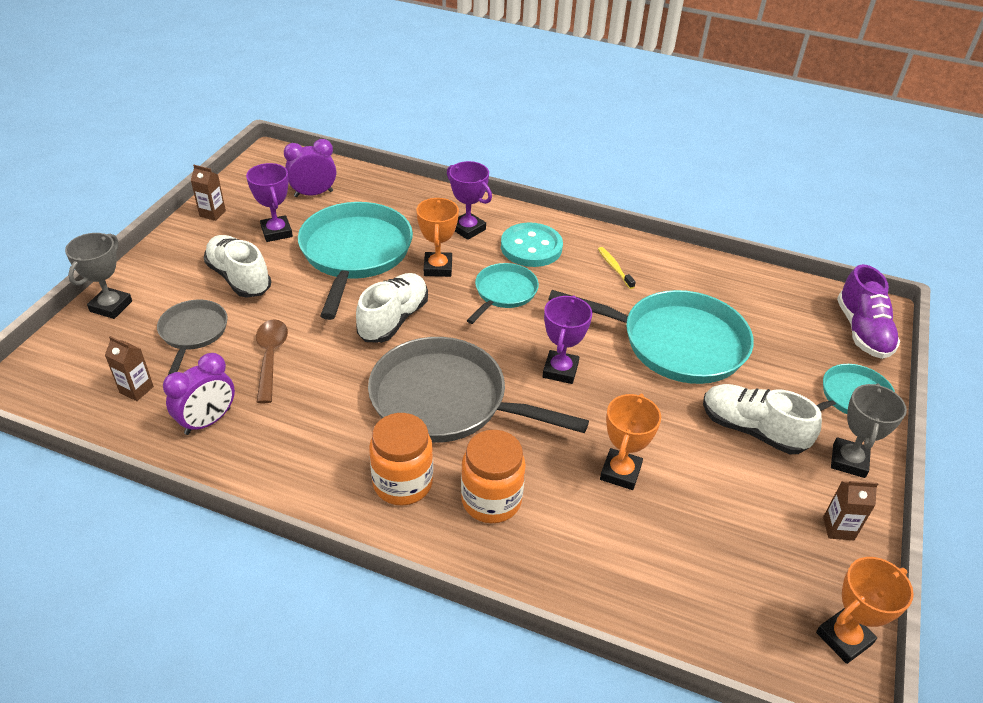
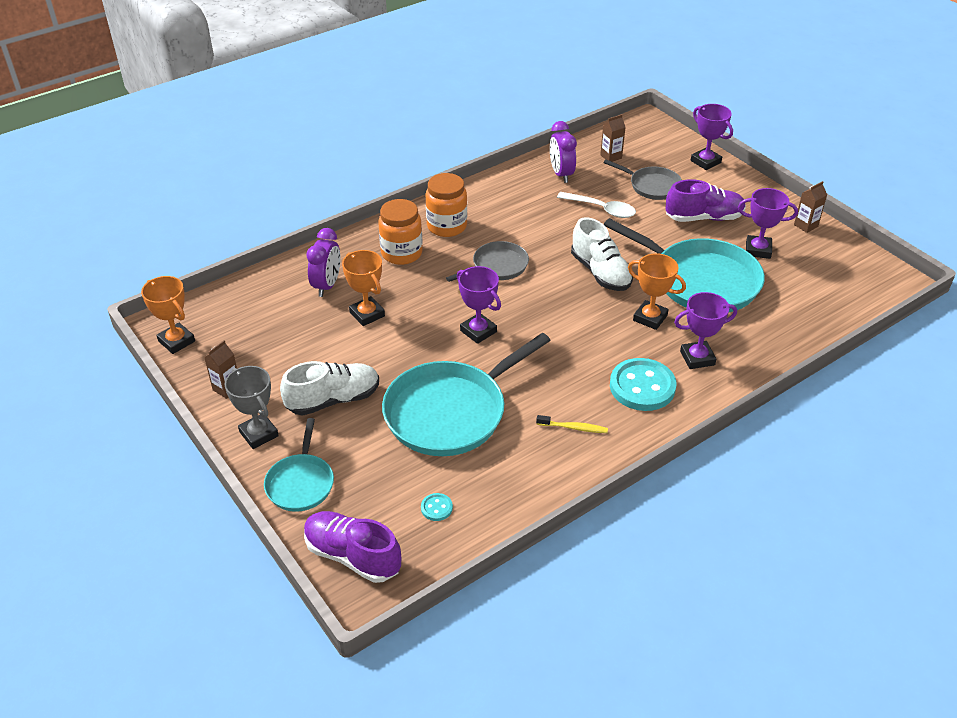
camera: 125 degrees right, 0 degrees up
(111, 306) = (705, 162): grey trophy -> purple trophy
(239, 278) = (704, 218): white shoe -> purple shoe
(270, 357) = (601, 209): brown spoon -> white spoon
(313, 194) = (811, 286): purple clock -> purple clock (327, 285)
(446, 401) = (497, 266): grey pan -> grey pan, size x0.54
(504, 293) = (590, 341): turquoise pan -> none
(771, 307) = (436, 508): none -> turquoise button
(844, 638) = (176, 341): orange trophy -> orange trophy turned 45 degrees counterclockwise

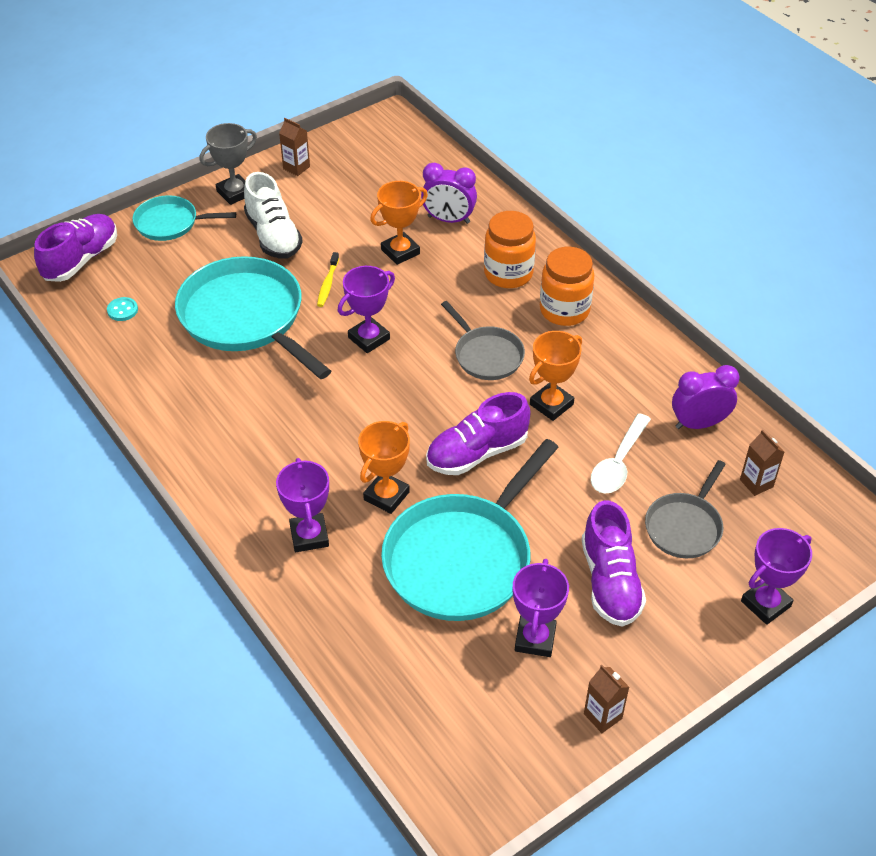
camera: 90 degrees right, 5 degrees up
(176, 341) = (364, 130): orange trophy -> orange trophy (551, 404)
(573, 428) = (209, 413): yellow toothbrush -> yellow toothbrush (327, 284)
(600, 272) = (477, 453): white shoe -> purple shoe
(642, 387) = (265, 477): turquoise button -> none

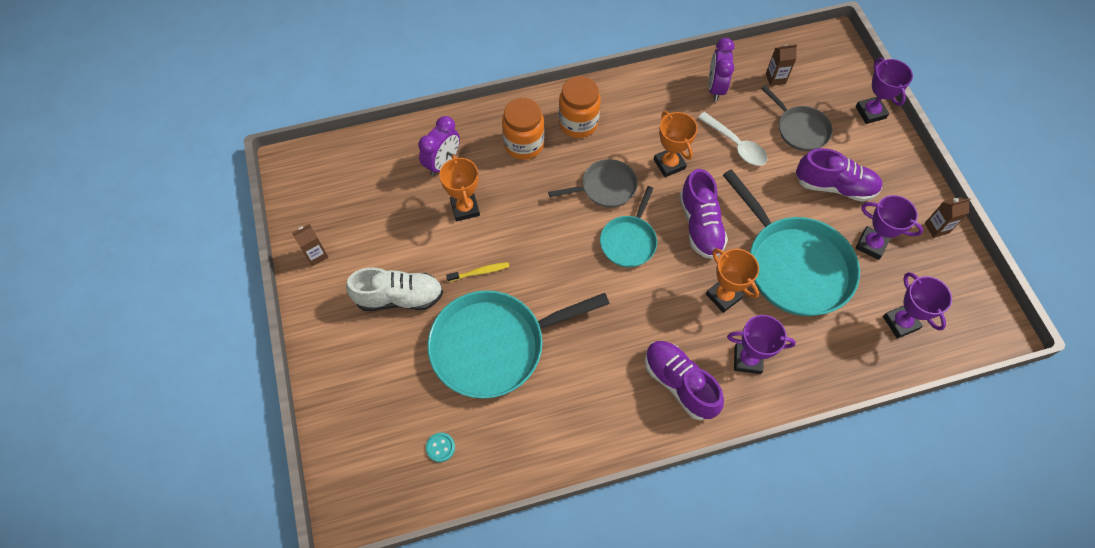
camera: 70 degrees left, 15 degrees up
(81, 259) = (352, 472): purple shoe -> purple shoe (679, 383)
(170, 223) = (339, 380): turquoise pan -> turquoise pan (629, 241)
(235, 193) = (324, 314): grey trophy -> none
(327, 284) = (480, 272): yellow toothbrush -> yellow toothbrush turned 45 degrees counterclockwise
(369, 338) = (556, 260): purple trophy -> purple trophy (900, 323)

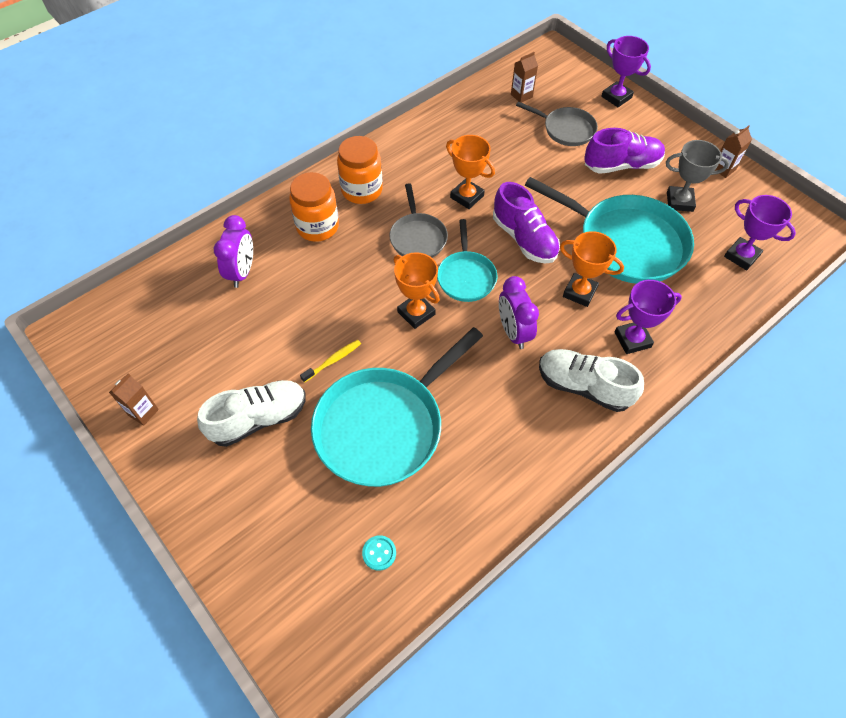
camera: 25 degrees left, 5 degrees down
(465, 208) = (287, 306): orange trophy -> orange trophy (416, 313)
(605, 187) = (417, 237): grey pan -> grey pan turned 120 degrees clockwise
(679, 383) = (583, 386): purple shoe -> white shoe
(715, 88) = (473, 120): purple clock -> purple clock (513, 332)
(736, 145) = (518, 160): white spoon -> none
(871, 245) = (679, 201): purple trophy -> grey trophy

